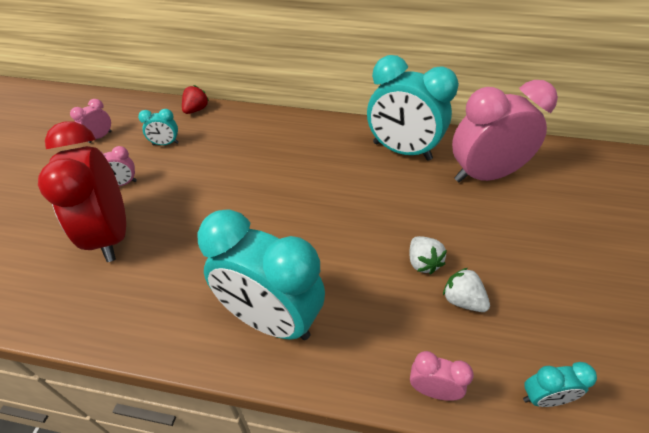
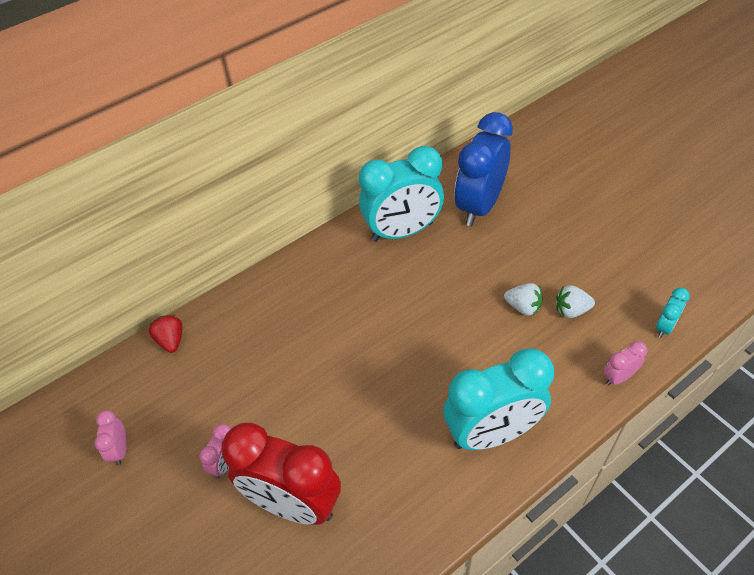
camera: 45 degrees left, 5 degrees up
(165, 144) = (200, 396): turquoise clock -> none
(484, 176) = (479, 206): pink clock -> blue clock

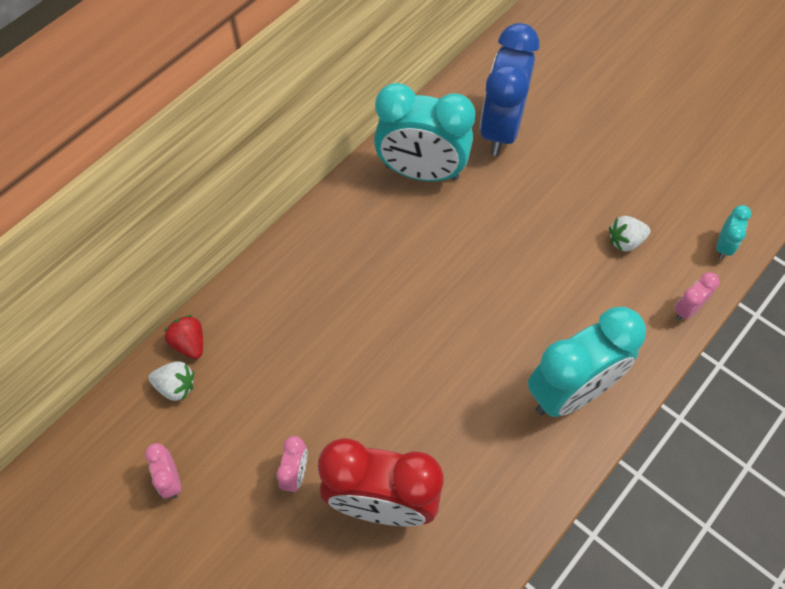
camera: 15 degrees left, 10 degrees up
(402, 232) = (421, 172): turquoise clock -> turquoise clock turned 45 degrees clockwise
(523, 307) = (574, 245): white strawberry -> white strawberry (176, 387)

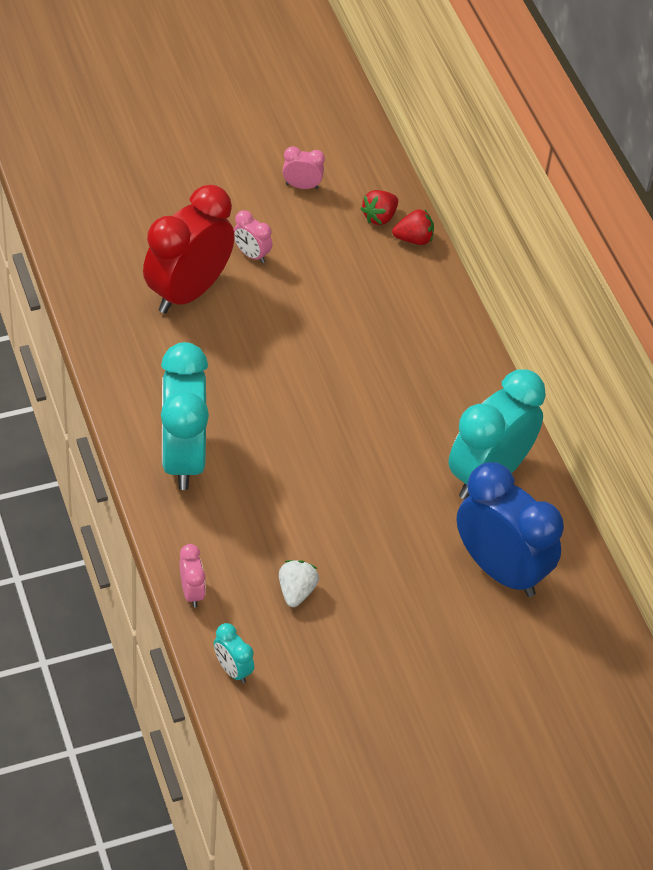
camera: 115 degrees right, 10 degrees down
(176, 387) = (379, 217): white strawberry -> red strawberry

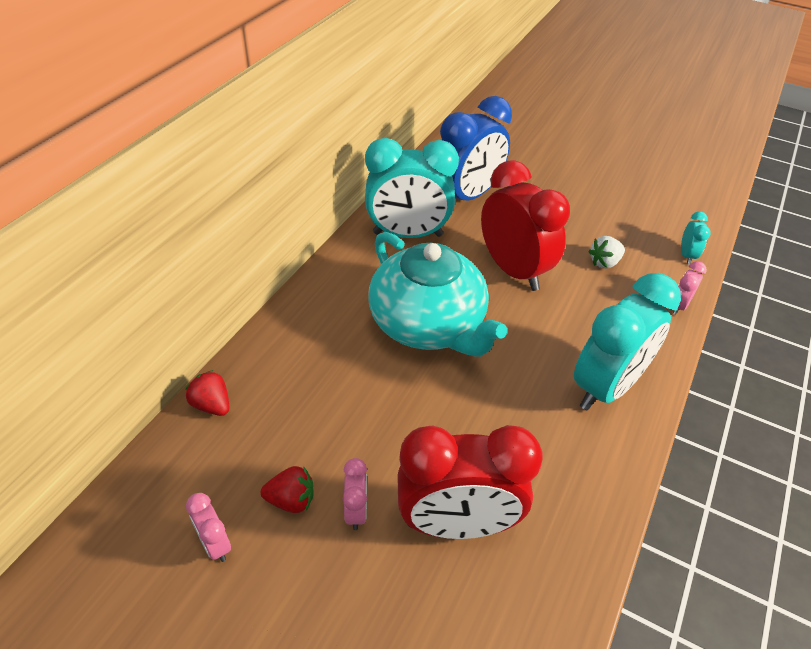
camera: 130 degrees left, 5 degrees down
(360, 512) = (513, 270): none -> red clock
(361, 403) = (428, 324): none -> turquoise teapot
(379, 217) = (204, 448): red strawberry -> red strawberry (291, 500)
(500, 570) = (467, 196): blue clock -> blue clock turned 135 degrees counterclockwise

